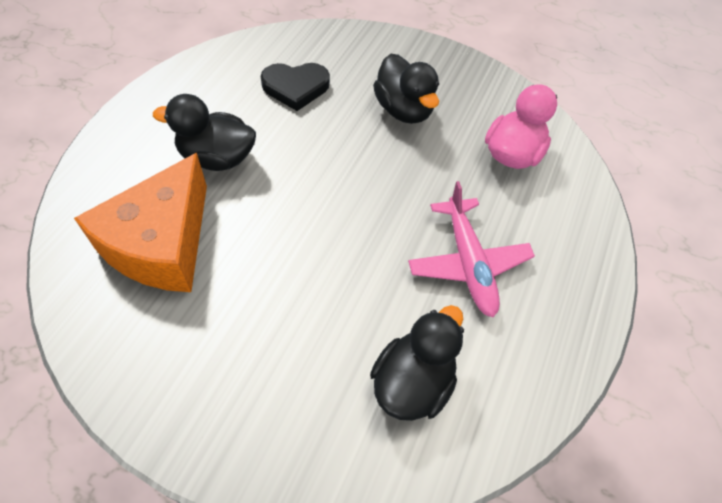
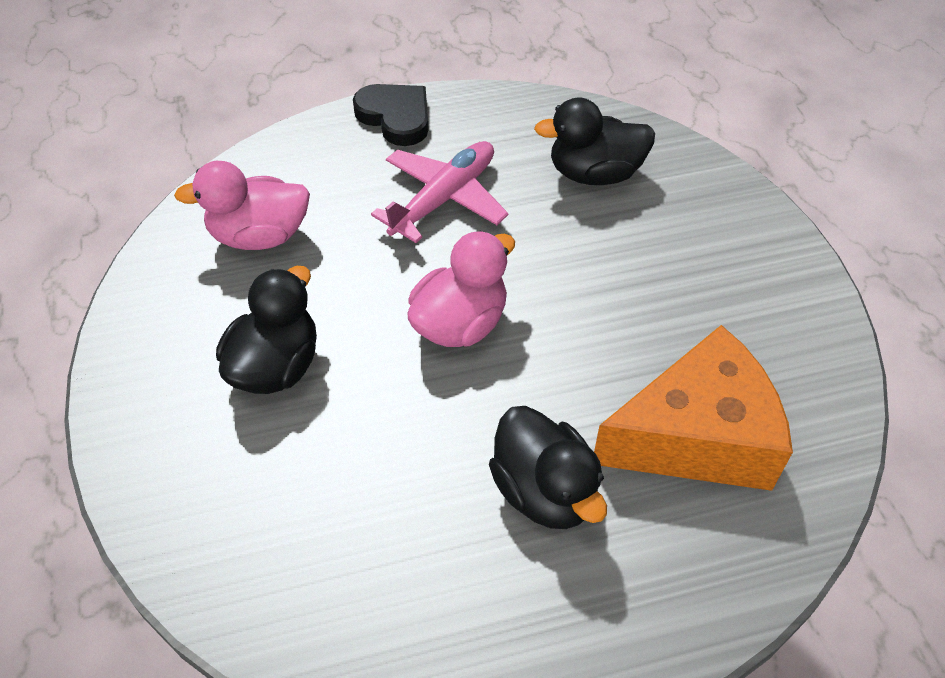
camera: 125 degrees left, 5 degrees down
(295, 87) = (343, 509): black heart -> black heart (395, 117)
(354, 198) = (460, 323): none -> pink duck

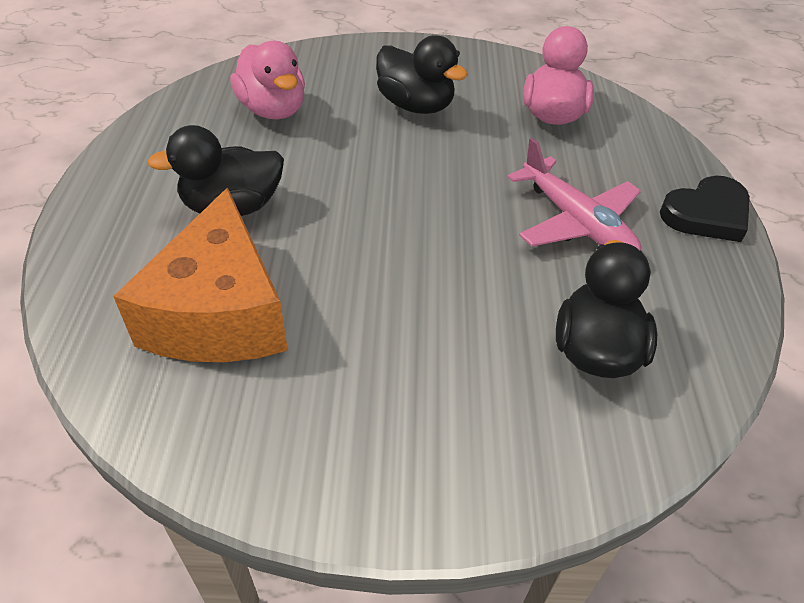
camera: 105 degrees right, 5 degrees down
(460, 323) = (416, 199): pink duck -> pink duck (273, 110)

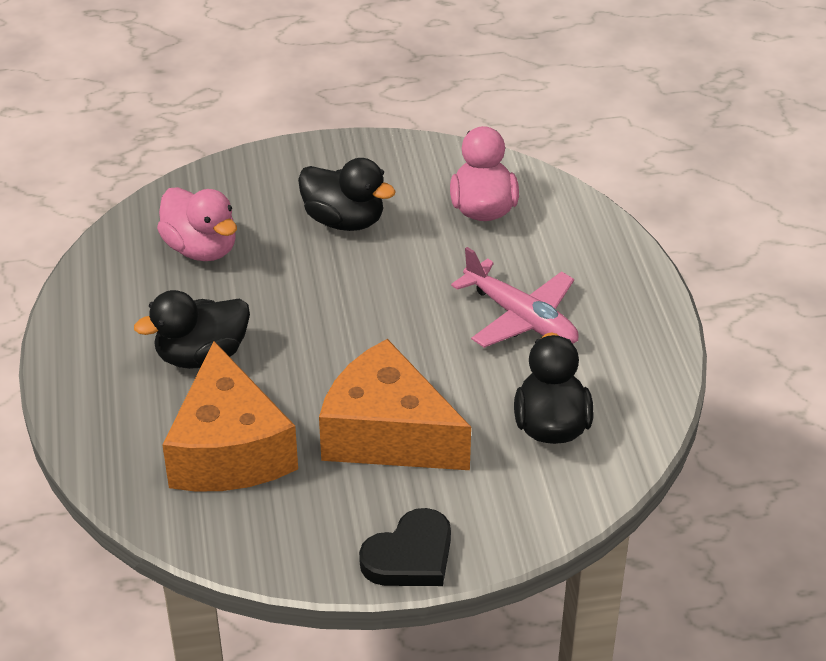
camera: 10 degrees left, 5 degrees down
(402, 326) = (387, 434): none -> orange cheese
(706, 214) = (637, 290): black heart -> black heart (410, 556)

